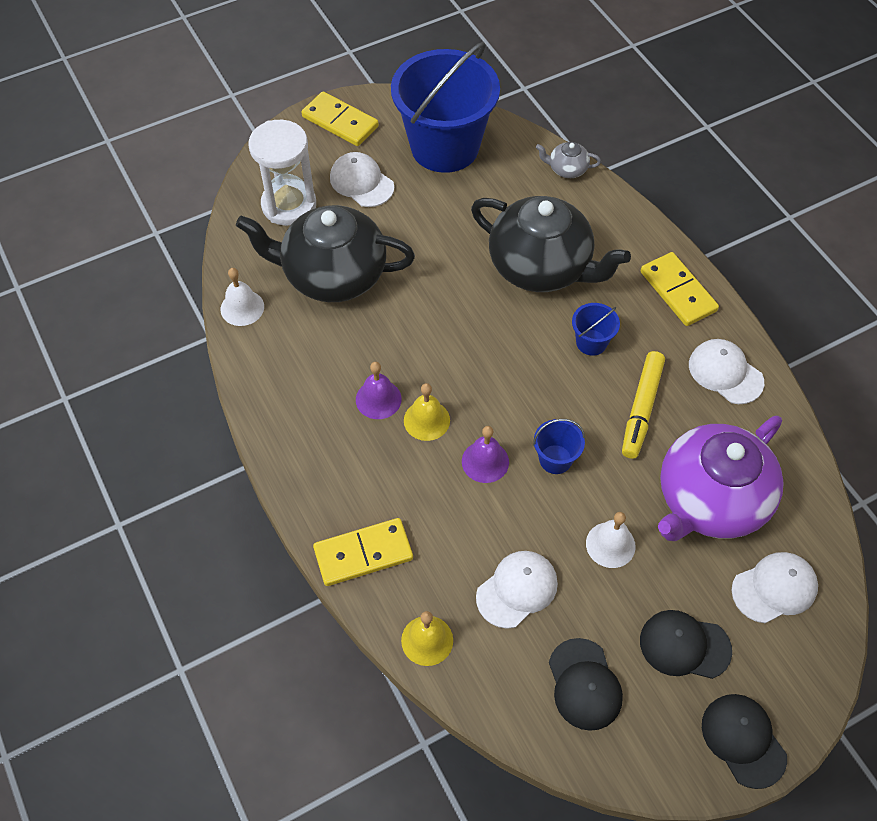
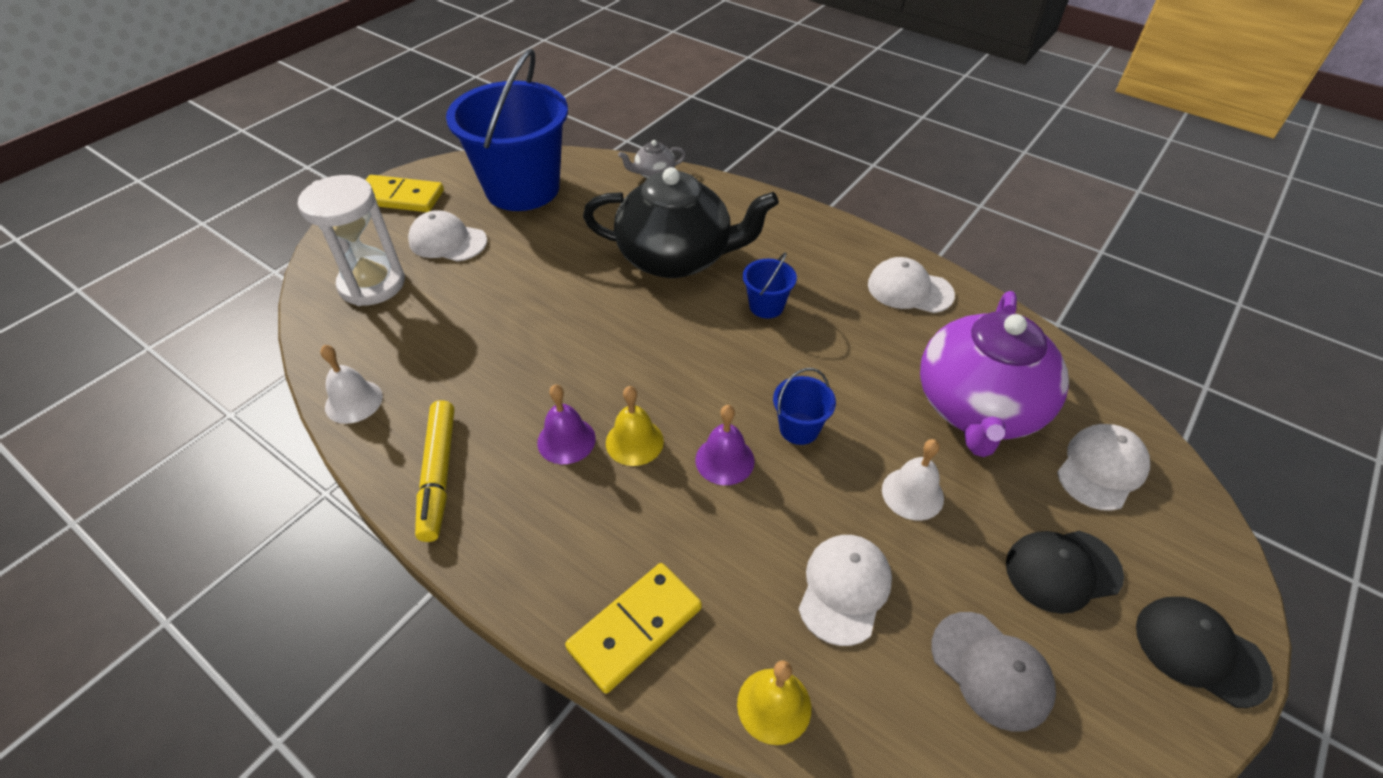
camera: 25 degrees left, 10 degrees down
(333, 275) = (453, 333): black teapot -> none
(584, 684) = (991, 670): black cap -> grey cap
(641, 409) = (854, 348): yellow marker -> yellow marker (438, 475)
(678, 291) = (819, 238): yellow domino -> none

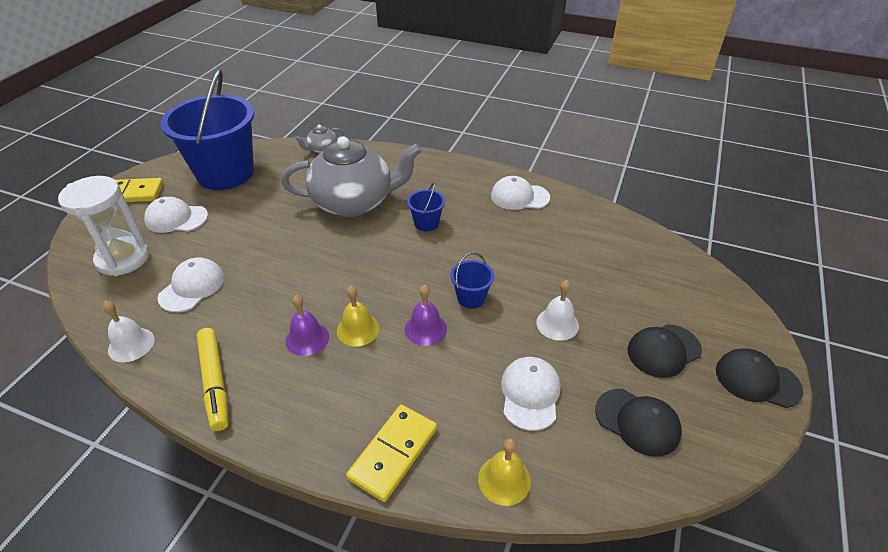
camera: 15 degrees left, 5 degrees down
(676, 257) = (354, 202): black teapot -> grey teapot
(978, 408) = (584, 262): purple teapot -> none
(991, 670) = (637, 422): grey cap -> black cap
(1101, 469) = (669, 284): white cap -> white cap (192, 287)

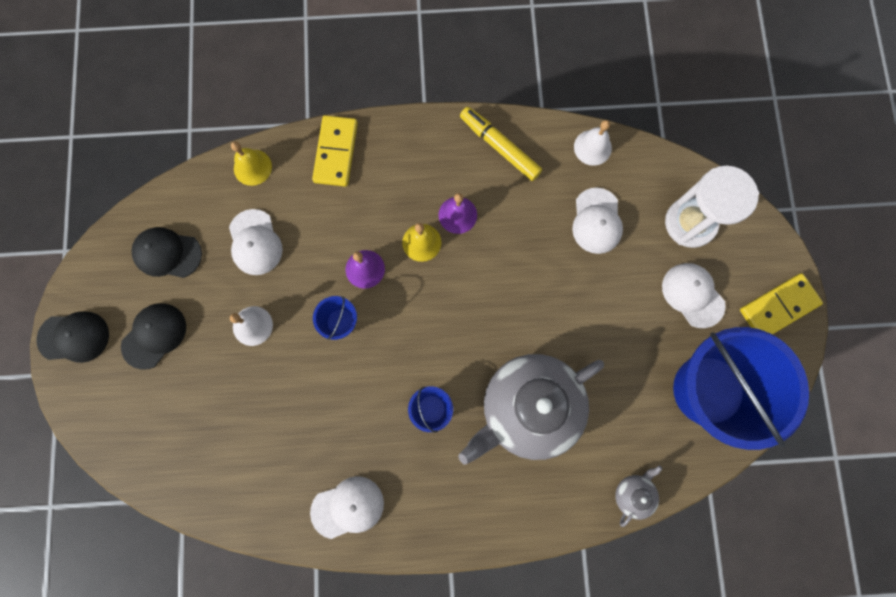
camera: 155 degrees right, 35 degrees up
(176, 218) = (692, 295): white cap -> white cap turned 105 degrees counterclockwise

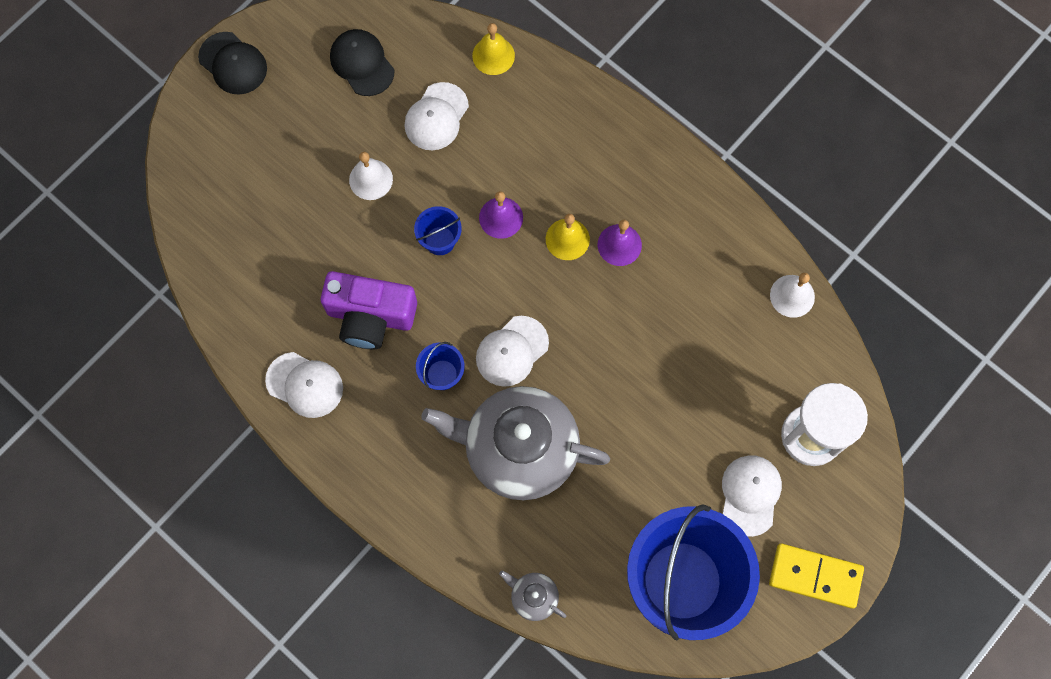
camera: 45 degrees right, 5 degrees down
(154, 335) = (291, 117): black cap -> none
(336, 152) = (571, 104): yellow domino -> none
(345, 417) = (370, 316): none -> purple camera
(499, 147) = (712, 222): yellow marker -> none
(597, 221) = (731, 358): white cap -> white cap (512, 351)
(633, 494) = (533, 597): grey teapot -> grey teapot turned 135 degrees counterclockwise

